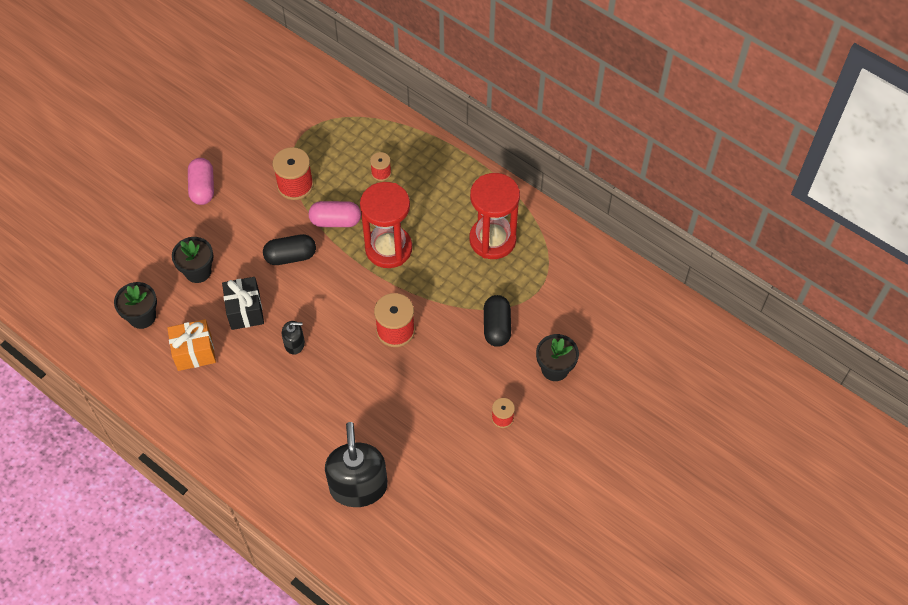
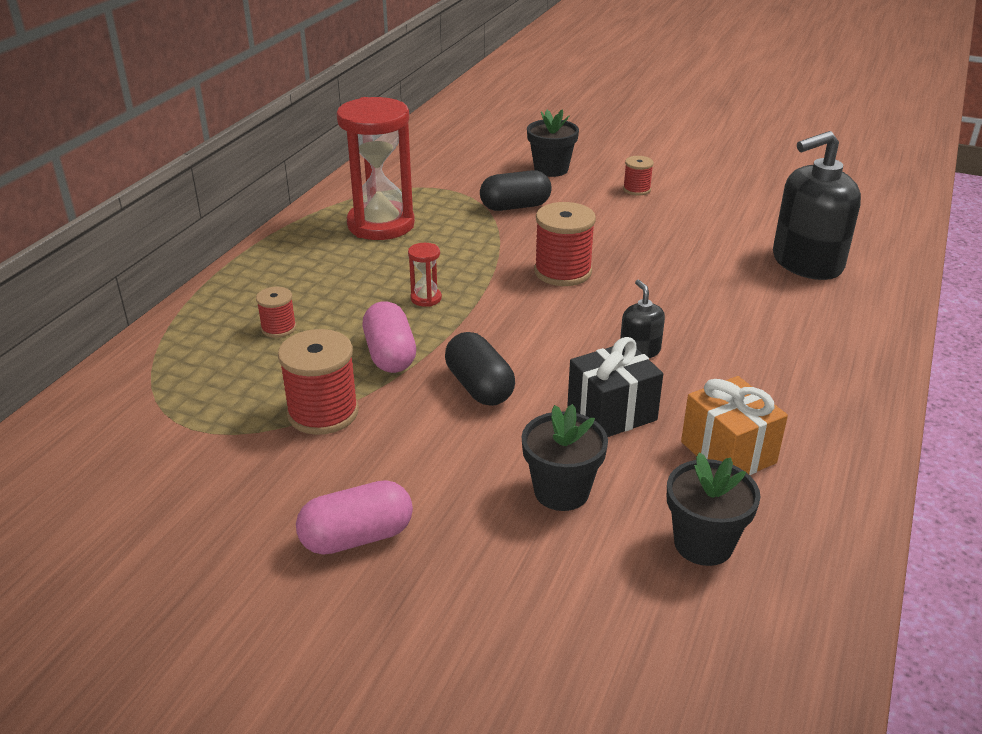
camera: 105 degrees left, 25 degrees down
(388, 248) = (426, 298): red hourglass -> red hourglass, size x0.41

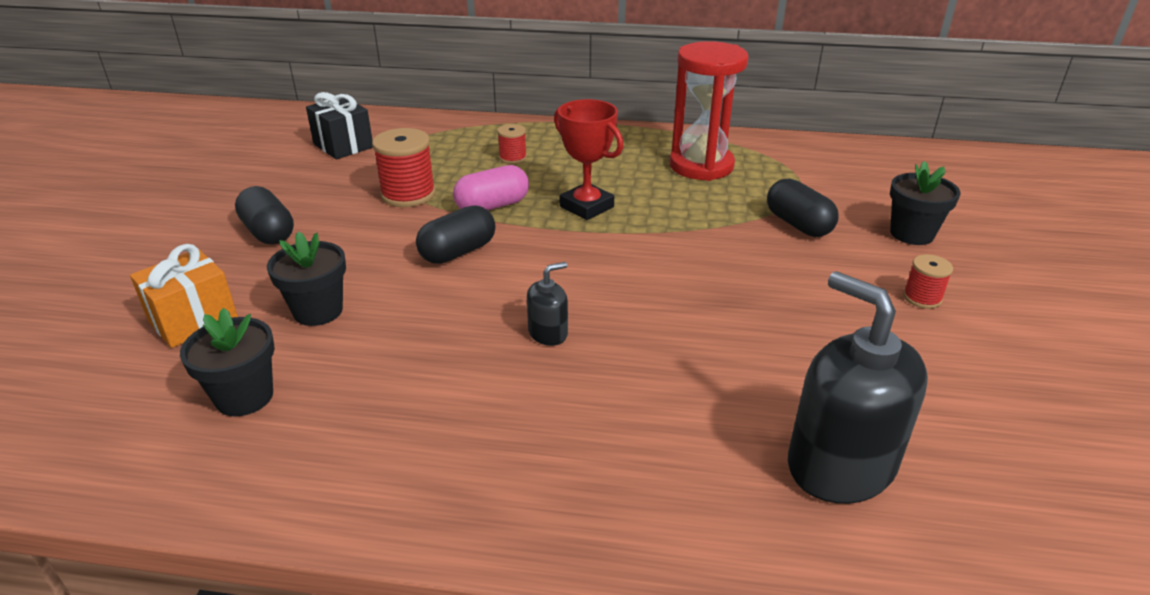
camera: 75 degrees right, 0 degrees up
(357, 537) = (268, 232): pink capsule -> black capsule
(426, 298) = (586, 207): red hourglass -> red trophy
(563, 272) = (679, 269): red spool -> none
(611, 413) = (434, 326): black gift -> black gift (343, 146)
(728, 452) = (380, 406): orange gift -> orange gift (193, 320)

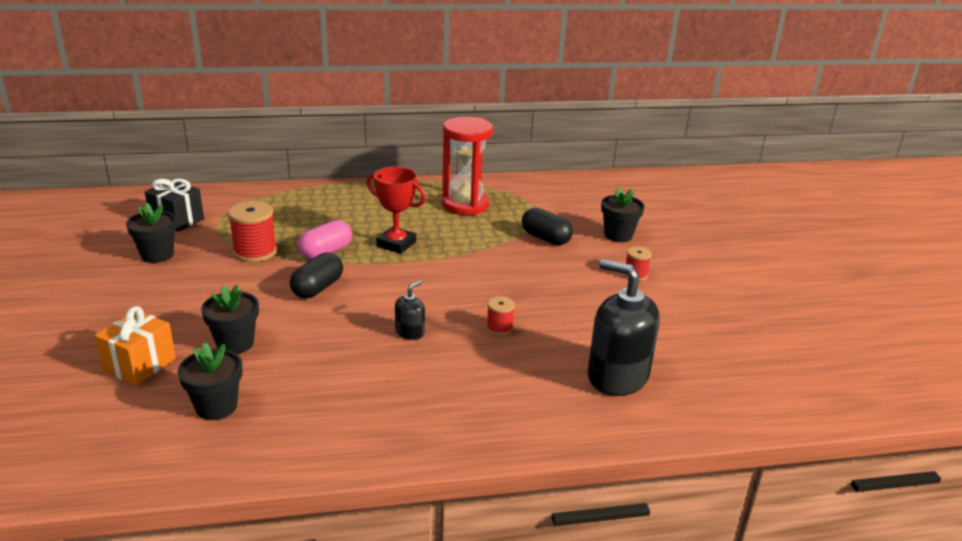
camera: 20 degrees left, 5 degrees down
(268, 232) = (157, 294): black capsule -> none
(297, 184) = (157, 255): none -> black flower pot
(512, 158) = (322, 214): red spool -> red spool (499, 328)

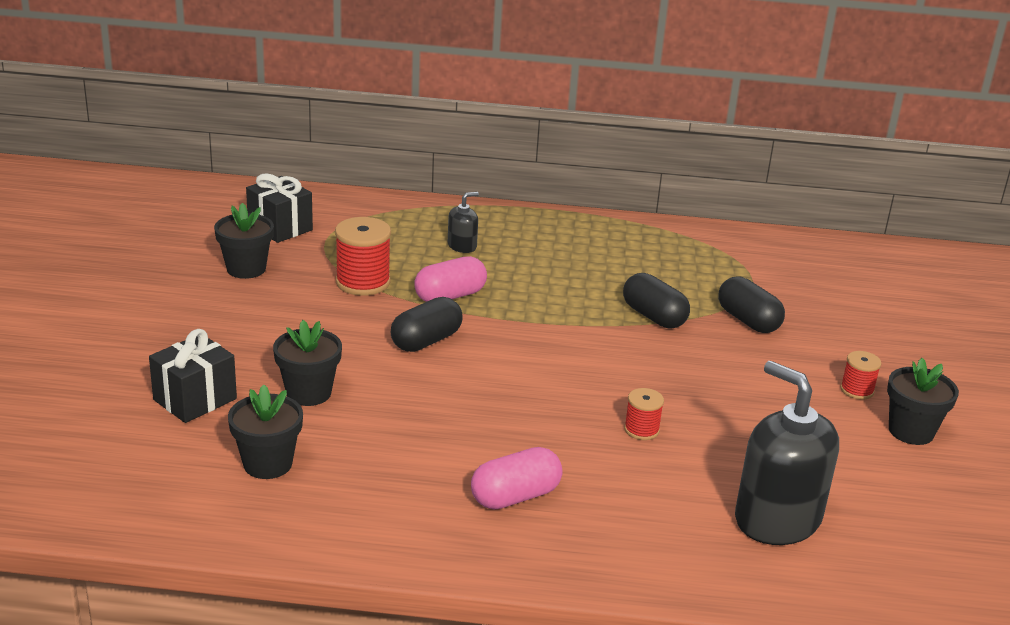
camera: 15 degrees right, 0 degrees up
(140, 365) = (195, 399): orange gift -> black gift
(396, 244) = (543, 299): red trophy -> none
(410, 332) = (524, 415): black soap dispenser -> black soap dispenser (462, 246)
(423, 395) = (515, 496): none -> pink capsule
(465, 205) = (653, 259): red hourglass -> none
(479, 245) = (653, 316): none -> black capsule
(618, 235) = (854, 332): black flower pot -> black flower pot (911, 431)

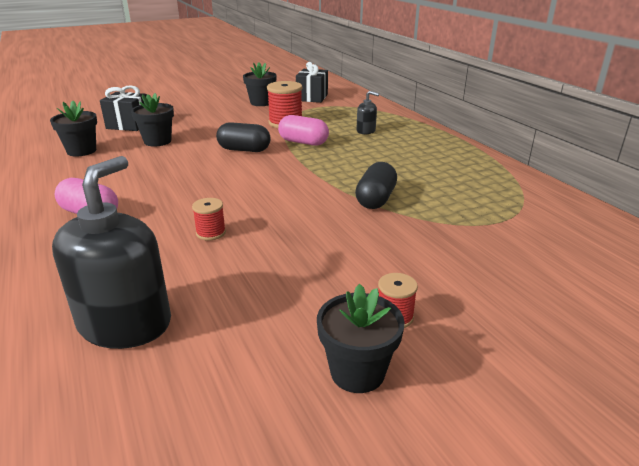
camera: 60 degrees right, 0 degrees up
(748, 321) = (432, 234): black capsule -> none

